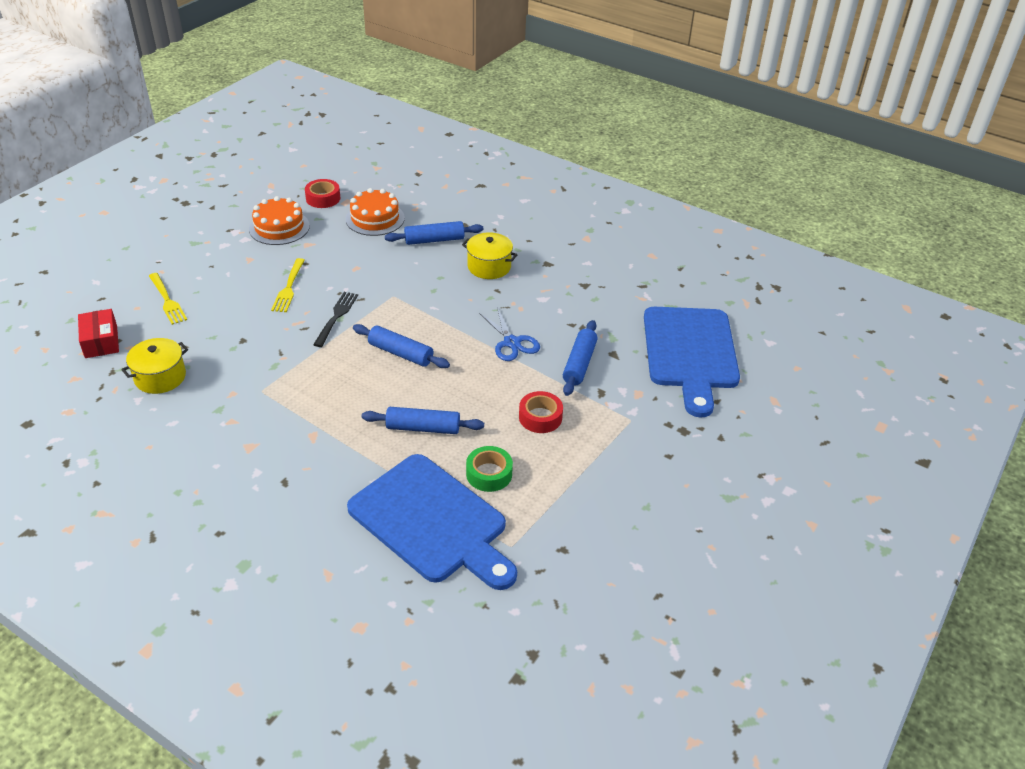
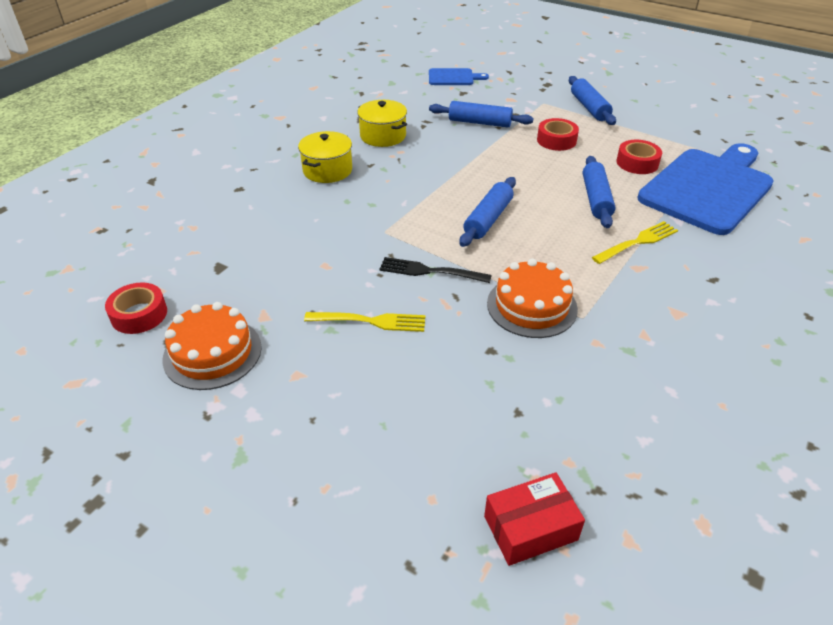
camera: 90 degrees left, 0 degrees up
(160, 377) = (591, 424): yellow pot -> yellow pot (383, 136)
(167, 300) = (409, 458): yellow fork -> yellow fork (637, 242)
(375, 218) = (209, 259): orange cake -> orange cake (531, 306)
(434, 240) = (270, 208): blue rolling pin -> blue rolling pin (589, 108)
(489, 474) = (637, 163): green tape -> red tape
(512, 342) = (456, 155): blue scissors -> none
(690, 353) = (453, 77): blue cutting board -> blue cutting board, size x0.46

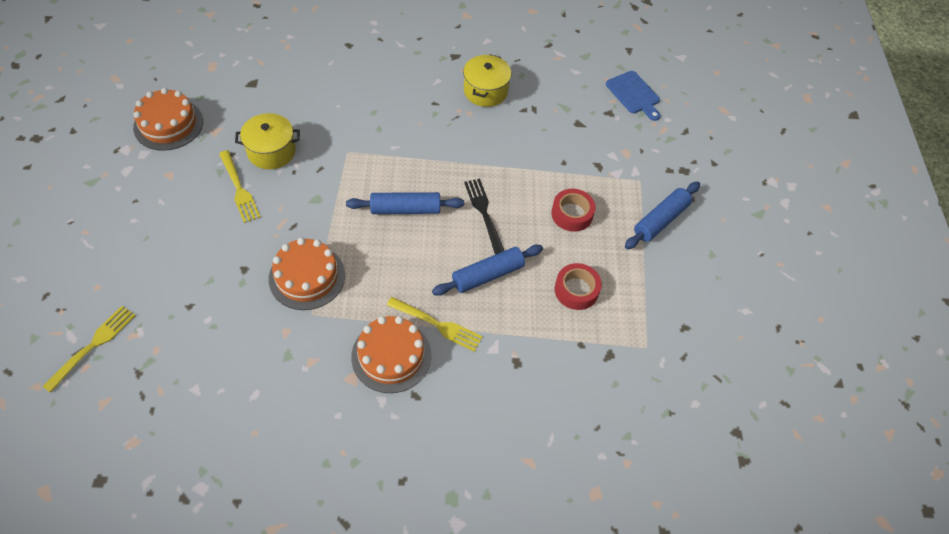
camera: 55 degrees right, 15 degrees up
(139, 314) = (185, 71): red tape -> none
(327, 170) = (407, 81): yellow pot -> yellow pot (271, 151)
(430, 271) = (314, 199): black fork -> black fork (484, 212)
(480, 122) = (561, 146): blue rolling pin -> none
(530, 528) = (93, 345): red box -> yellow fork
(661, 280) = (391, 356): none -> orange cake
(708, 188) = (570, 361): blue cutting board -> none

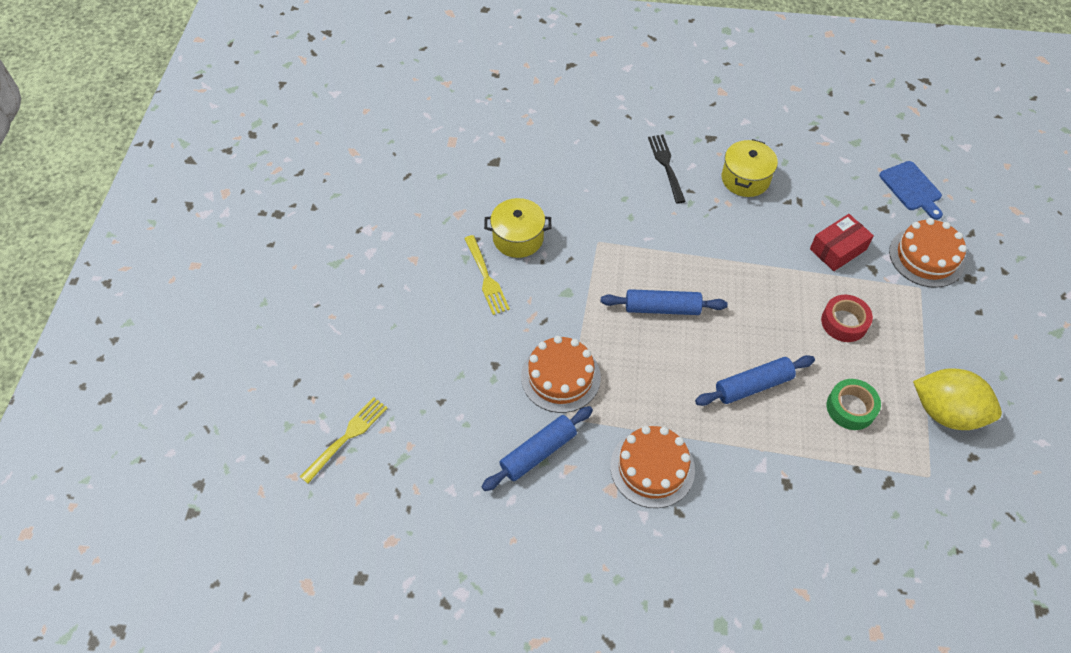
camera: 10 degrees right, 0 degrees up
(168, 124) = (410, 204): orange cake -> orange cake (926, 257)
(437, 325) = (700, 437): yellow fork -> none
(484, 212) = (747, 316): black fork -> black fork (666, 166)
(567, 150) = (838, 249): none -> red box
(576, 290) = (850, 408): red tape -> green tape
(660, 220) = (944, 334): blue rolling pin -> blue rolling pin (538, 453)
(661, 289) = (946, 412): none -> yellow lemon

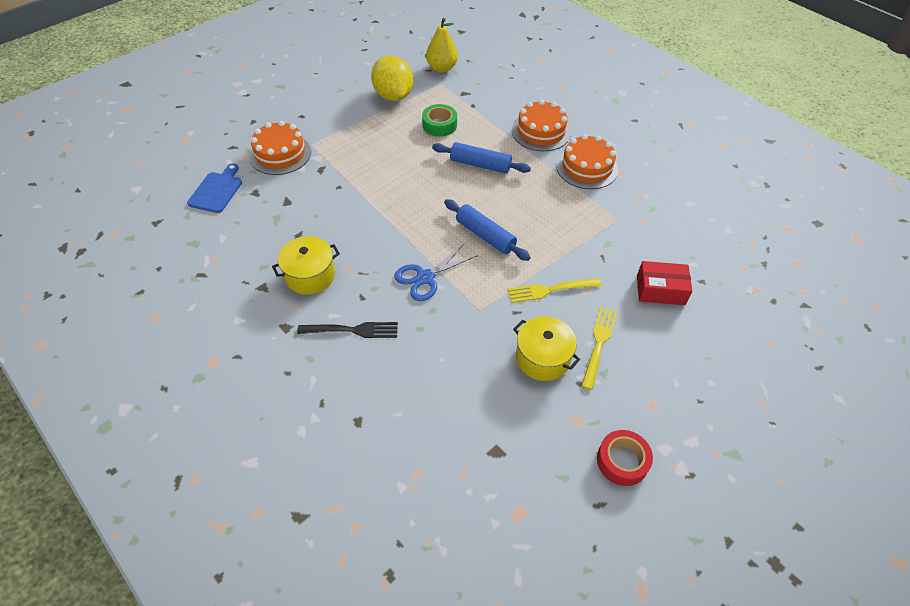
camera: 140 degrees left, 5 degrees down
(347, 437) = (791, 302): yellow fork -> yellow fork (550, 290)
(538, 453) = (653, 214): blue rolling pin -> none
(560, 377) = (600, 242): orange cake -> orange cake (541, 131)
(665, 237) = (425, 277): none -> blue scissors
(666, 166) = (352, 330): black fork -> black fork turned 120 degrees counterclockwise
(838, 249) = (323, 191): red box -> red box (660, 290)
(844, 322) = (382, 157): red tape -> red tape (622, 461)
(964, 506) = (442, 68): none -> yellow pear

